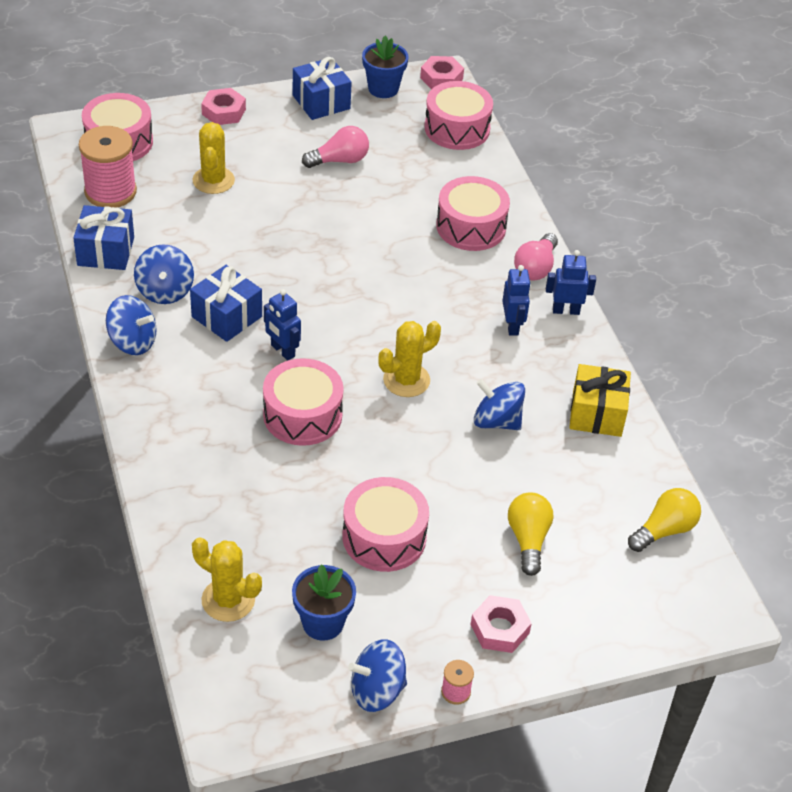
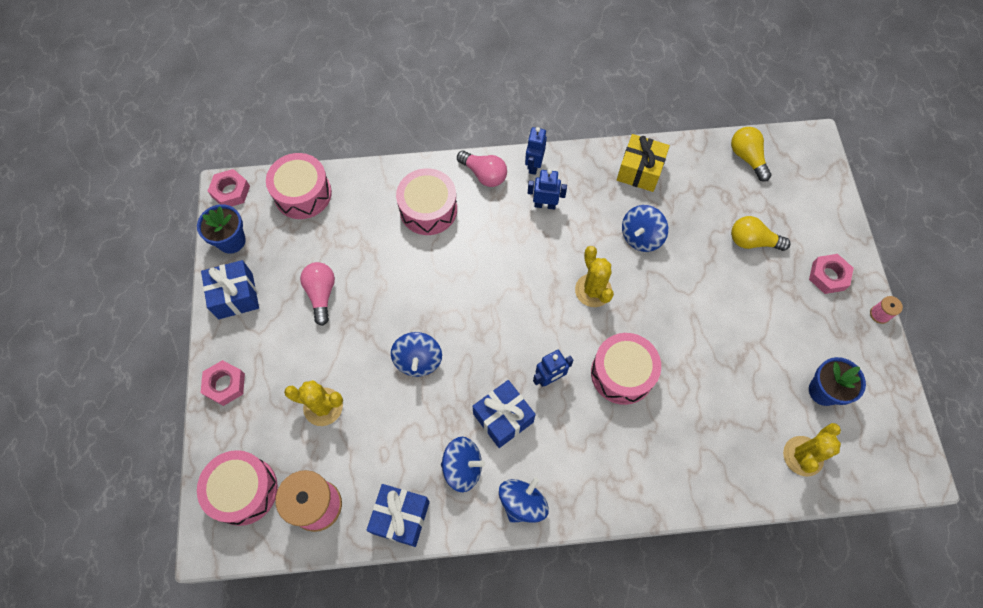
camera: 75 degrees left, 20 degrees up
(377, 690) = (880, 364): blue spinning top -> blue spinning top (418, 360)
(384, 537) = (747, 335): pink drum -> none

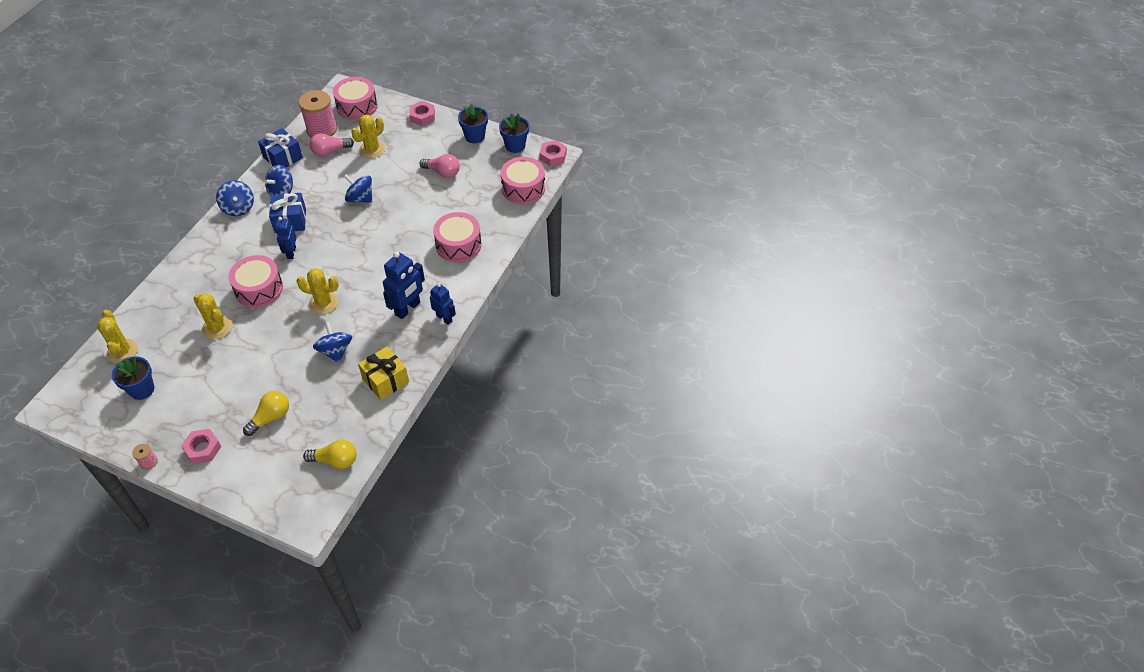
camera: 120 degrees right, 15 degrees down
(235, 296) = (475, 136): blue gift -> blue flower pot
(484, 174) = (460, 286): pink light bulb -> pink light bulb (330, 151)
(545, 205) = (408, 309): blue robot -> blue robot, size x1.57
(700, 377) = (217, 327): none -> yellow cactus

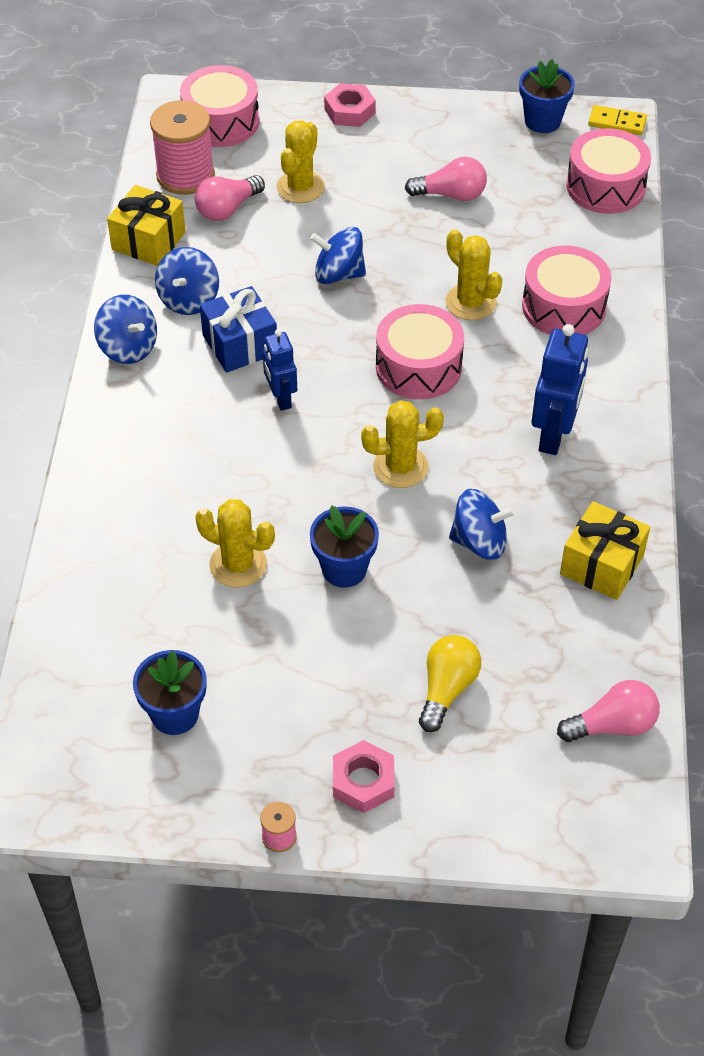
camera: 20 degrees left, 0 degrees up
(122, 351) = (89, 658): yellow cactus -> yellow cactus (470, 302)
(259, 289) = (267, 476): pink drum -> pink drum (418, 367)
(283, 158) = (148, 241): blue gift -> yellow gift
(335, 351) = (479, 542): blue spinning top -> blue spinning top turned 135 degrees clockwise
(335, 461) = (612, 725): yellow light bulb -> pink light bulb
(444, 318) = (626, 433): blue robot -> none
(475, 136) = (463, 122): blue flower pot -> blue flower pot (344, 569)
(553, 156) = (617, 122): pink nut -> yellow domino

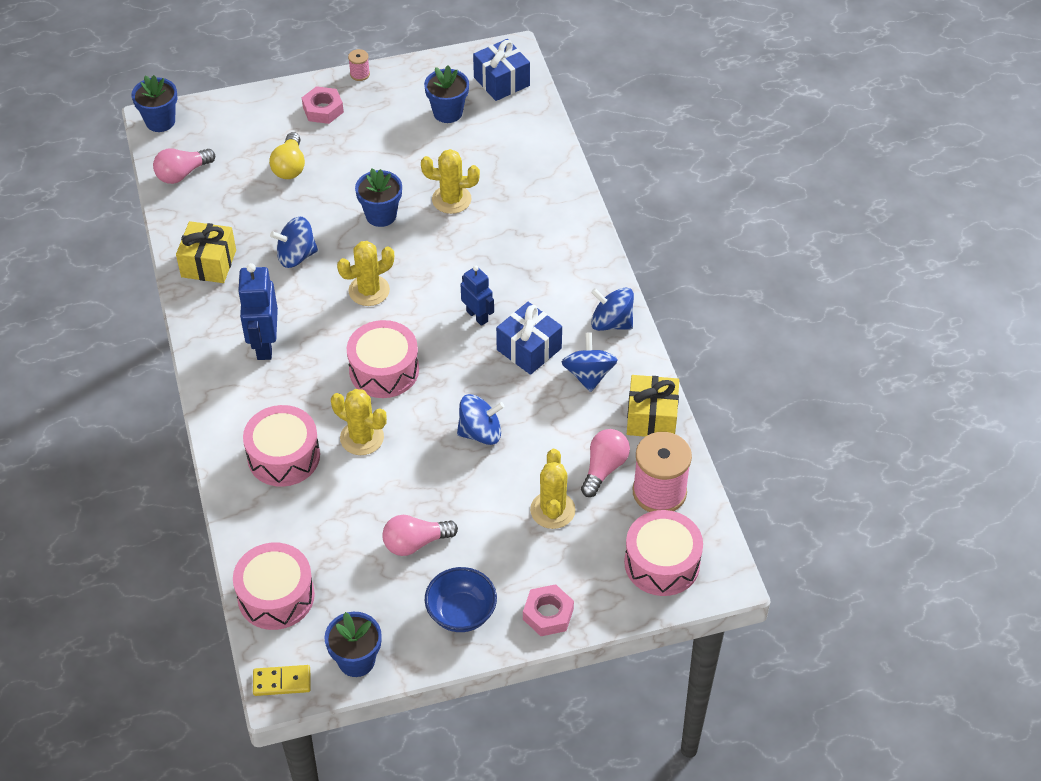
camera: 160 degrees right, 0 degrees up
(64, 748) = (501, 81): none -> blue gift
(430, 131) = (461, 613): none -> blue bowl
(631, 840) = (160, 121): none -> blue flower pot

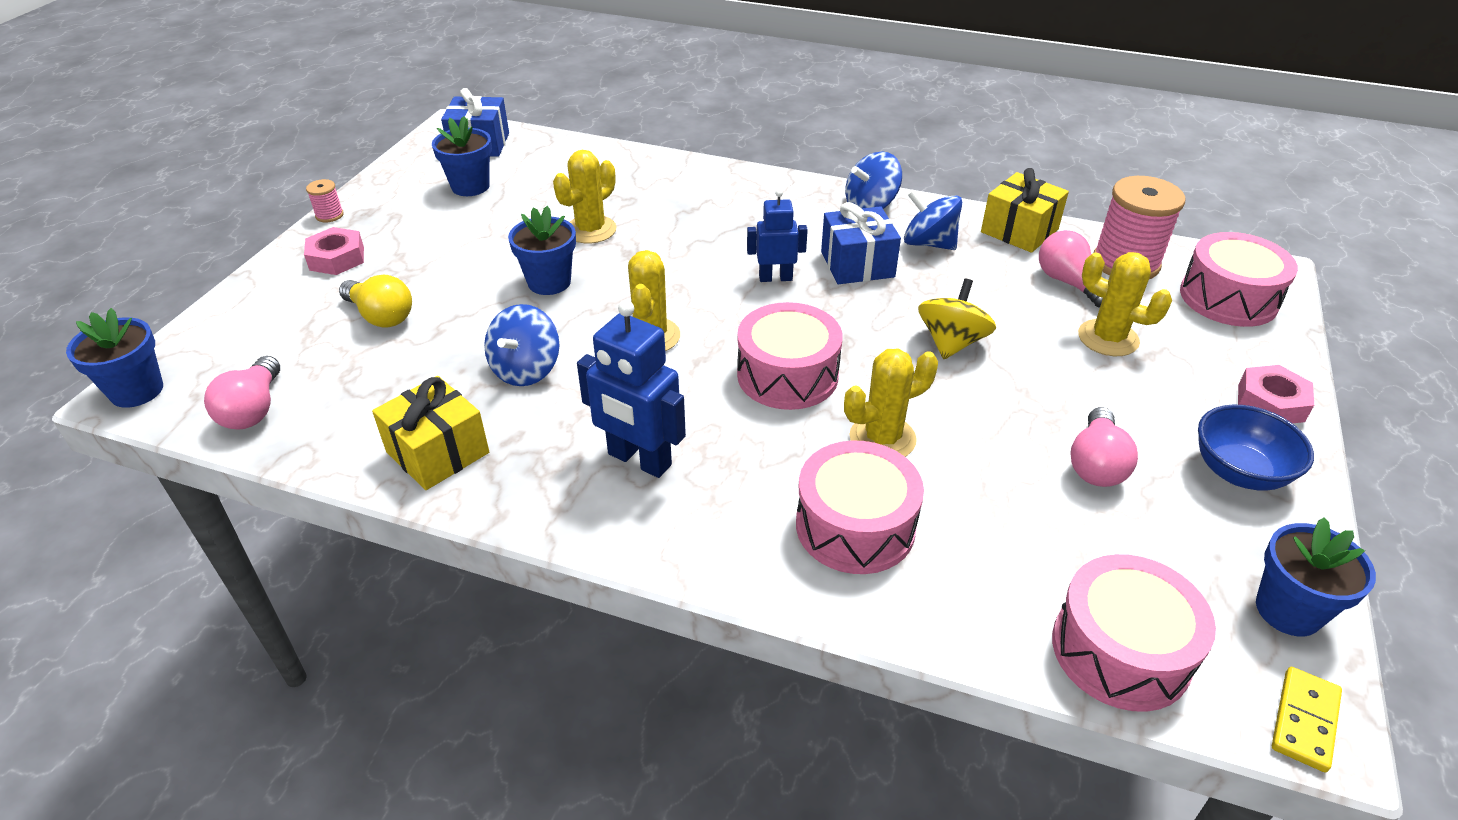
camera: 55 degrees left, 10 degrees down
(480, 432) = (951, 342): blue spinning top -> yellow spinning top

